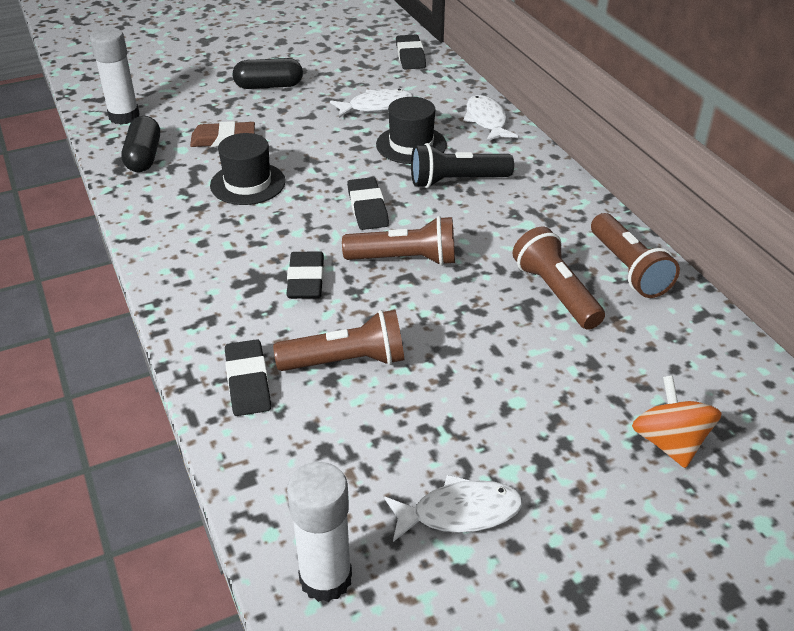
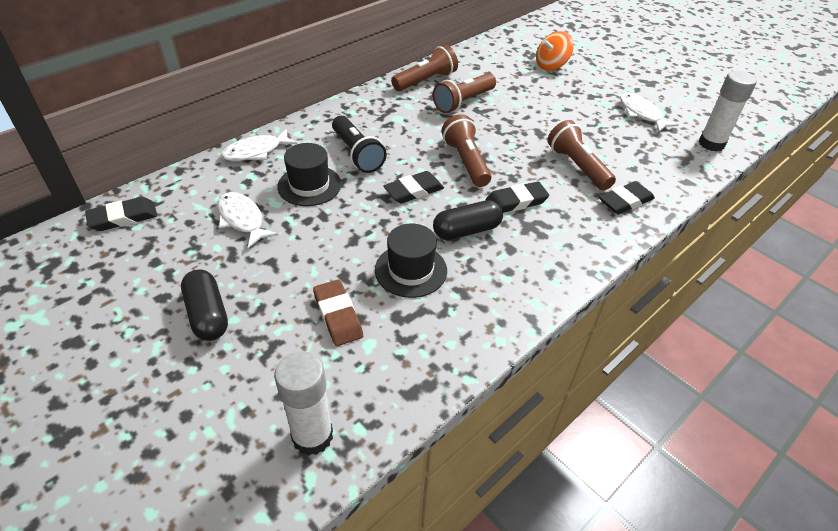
camera: 110 degrees left, 5 degrees up
(144, 157) = (396, 372): black capsule -> black capsule (466, 230)

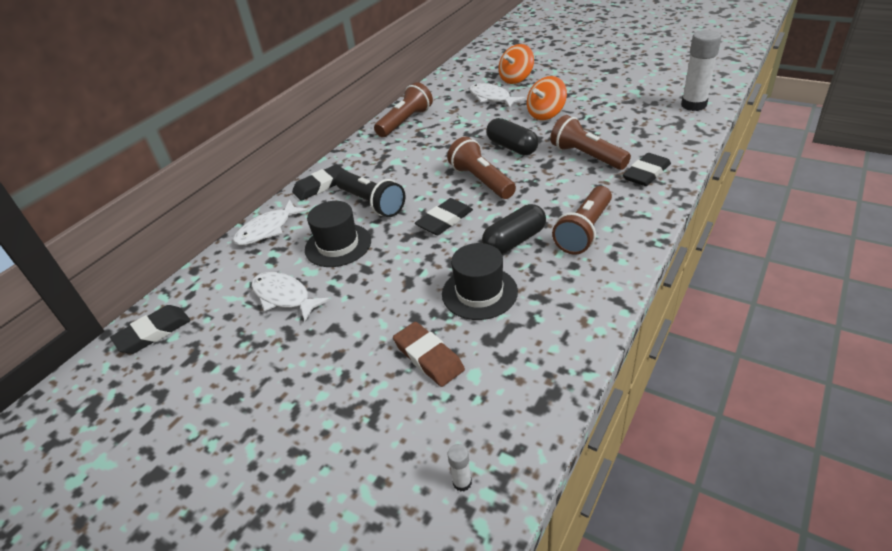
camera: 10 degrees left, 5 degrees down
(207, 315) = (291, 399): black capsule -> black capsule (512, 147)
(312, 436) = (462, 482): white glue stick -> white glue stick, size x0.42
(463, 102) = (451, 130): brown flashlight -> brown flashlight (584, 231)
(516, 201) = (547, 202): black eraser -> black eraser (320, 186)
(561, 111) = (546, 114): none -> orange spinning top
(641, 114) = (619, 97): white fish -> white fish (491, 98)

